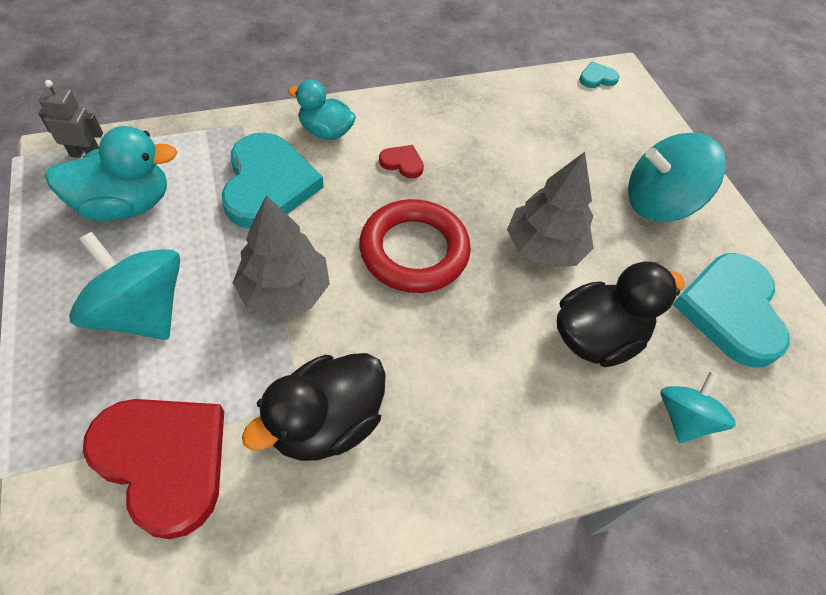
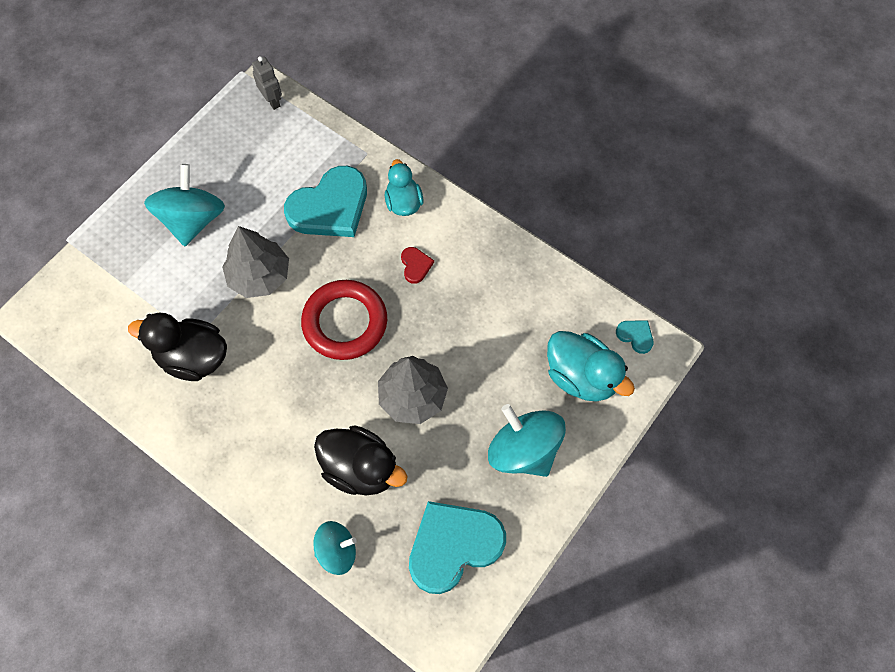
camera: 60 degrees right, 10 degrees up
(125, 205) = (253, 151): turquoise duck -> turquoise duck (581, 377)
(164, 461) = (121, 301): red heart -> none

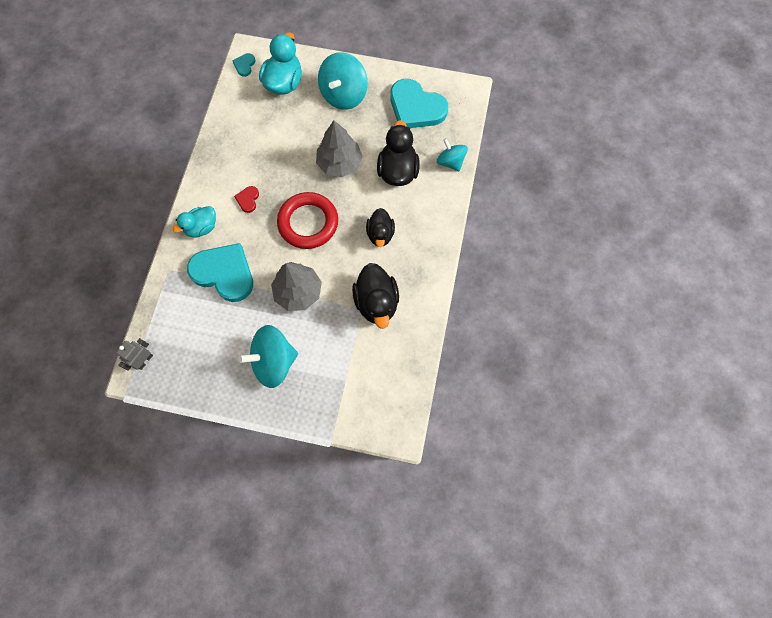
camera: 115 degrees left, 5 degrees up
(280, 403) = (380, 234): none -> black duck
(415, 265) = (248, 200): red heart -> red heart turned 45 degrees counterclockwise

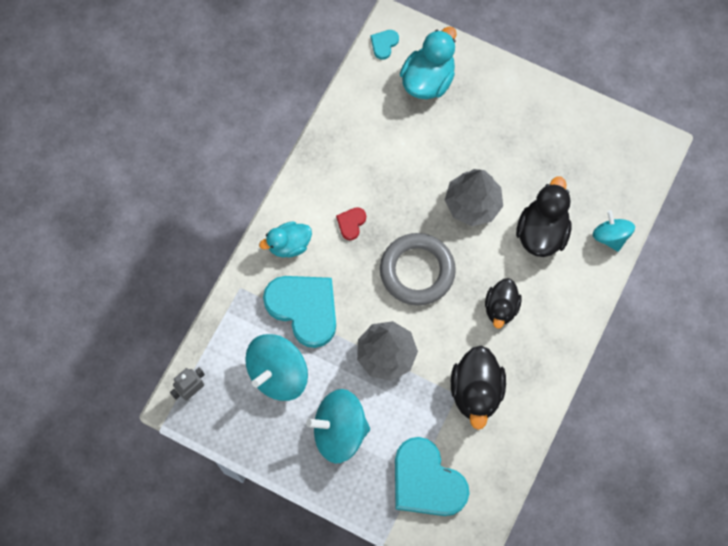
camera: 15 degrees right, 0 degrees up
(308, 223) = (417, 271): red ring -> grey ring
(344, 95) = (499, 114): turquoise spinning top -> turquoise spinning top (278, 374)
(416, 107) = (585, 153): turquoise heart -> turquoise heart (426, 481)

